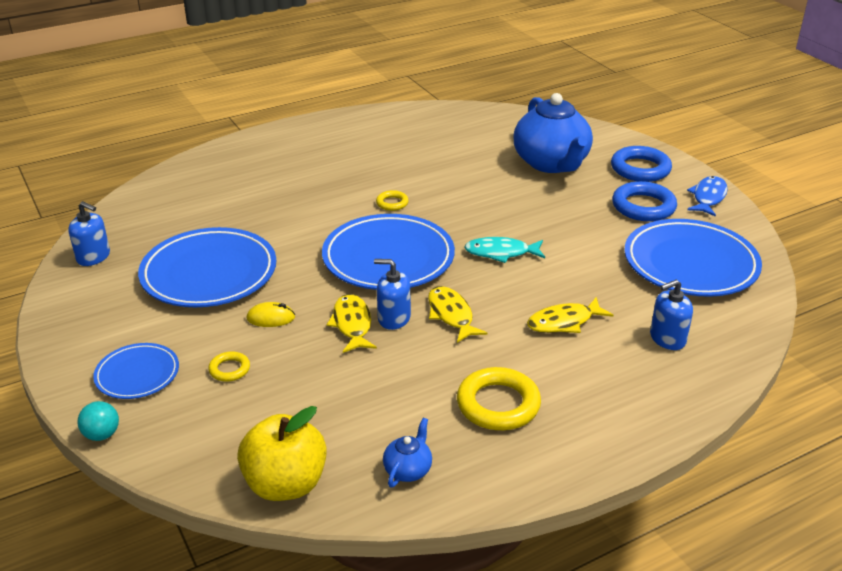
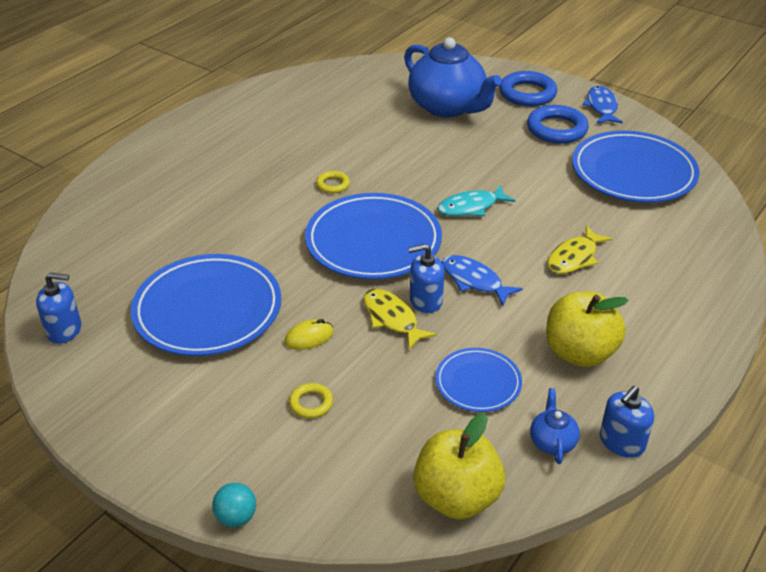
camera: 25 degrees left, 5 degrees up
(137, 374) = (221, 441): blue plate -> blue plate (478, 383)
(451, 315) = (474, 281): yellow fish -> blue fish
(498, 404) = (579, 353): yellow ring -> yellow apple
(667, 338) = (666, 246): blue soap dispenser -> blue soap dispenser (621, 442)

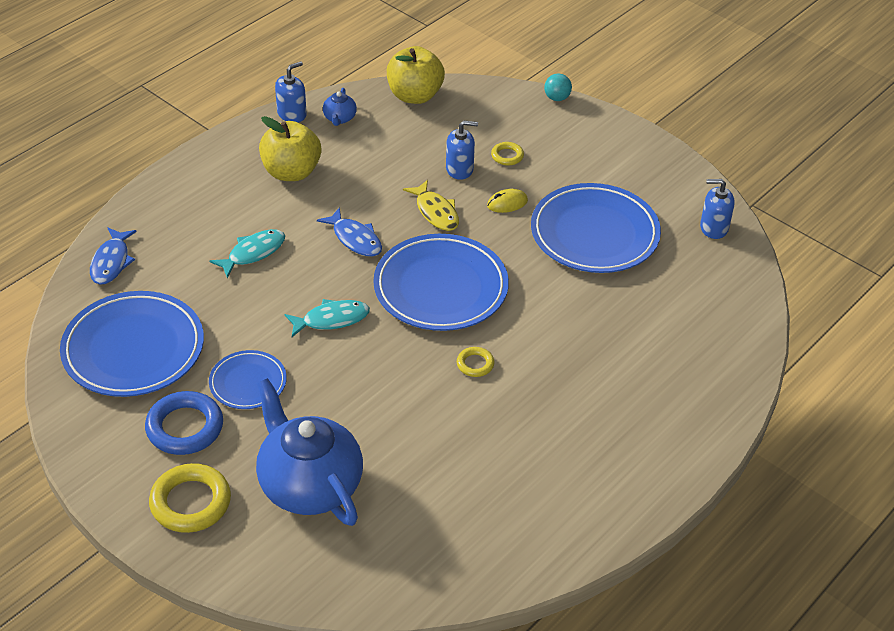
camera: 175 degrees left, 5 degrees up
(425, 300) = (403, 225): blue soap dispenser -> blue soap dispenser (459, 169)
(478, 383) = (379, 158): blue plate -> blue plate (248, 383)
(527, 94) = (191, 502): blue ring -> yellow ring
(574, 257) = (253, 253): yellow fish -> turquoise fish
(601, 107) = (104, 464): blue fish -> blue fish (111, 262)

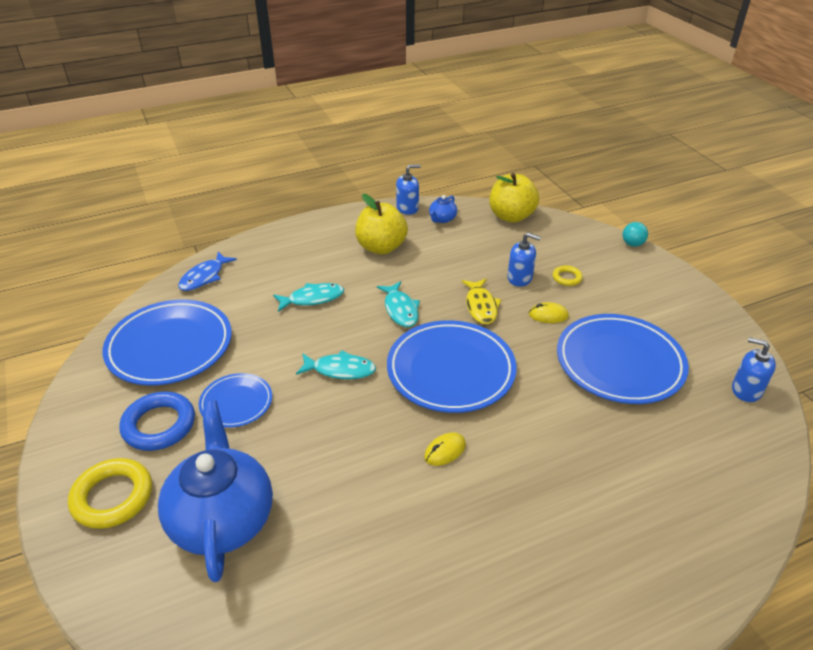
camera: 25 degrees right, 5 degrees down
(355, 239) = (400, 310): blue fish -> turquoise fish
(475, 364) = (445, 451): yellow ring -> yellow mouse

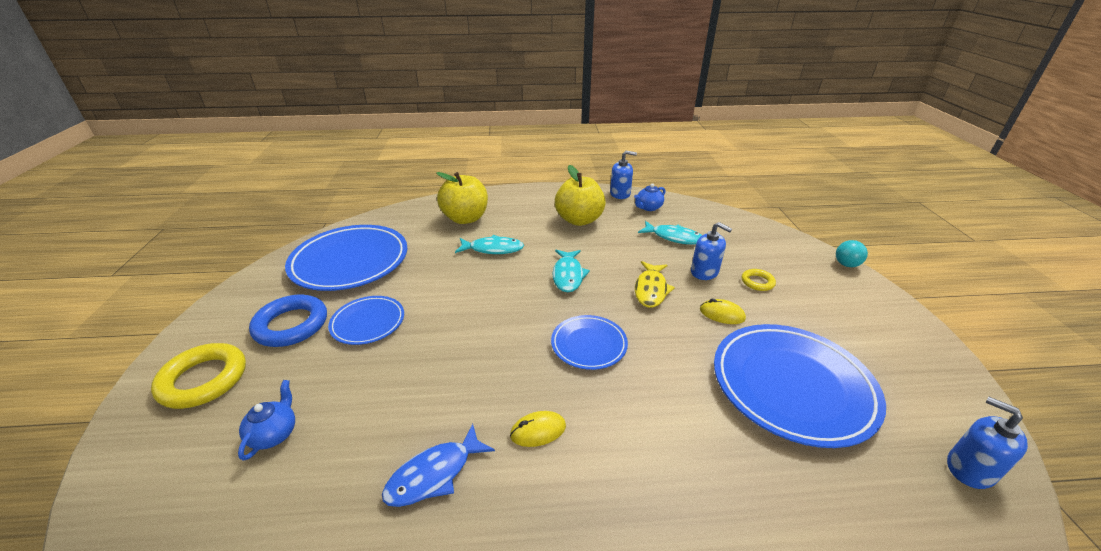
camera: 20 degrees right, 5 degrees down
(204, 277) = (416, 215): blue fish -> blue fish (434, 474)
(222, 519) = (274, 434): blue teapot -> blue teapot, size x0.41
(340, 370) = (479, 316): turquoise fish -> turquoise fish (674, 237)
(451, 370) = (589, 344): blue plate -> blue plate, size x0.54
(511, 216) = (718, 217): yellow apple -> yellow apple (465, 218)

